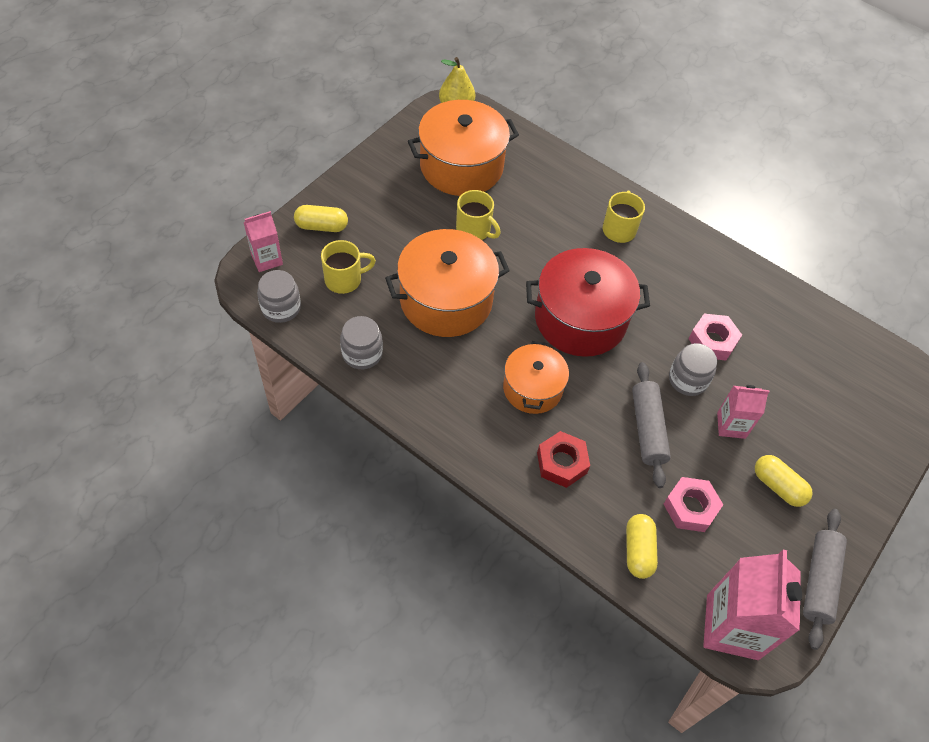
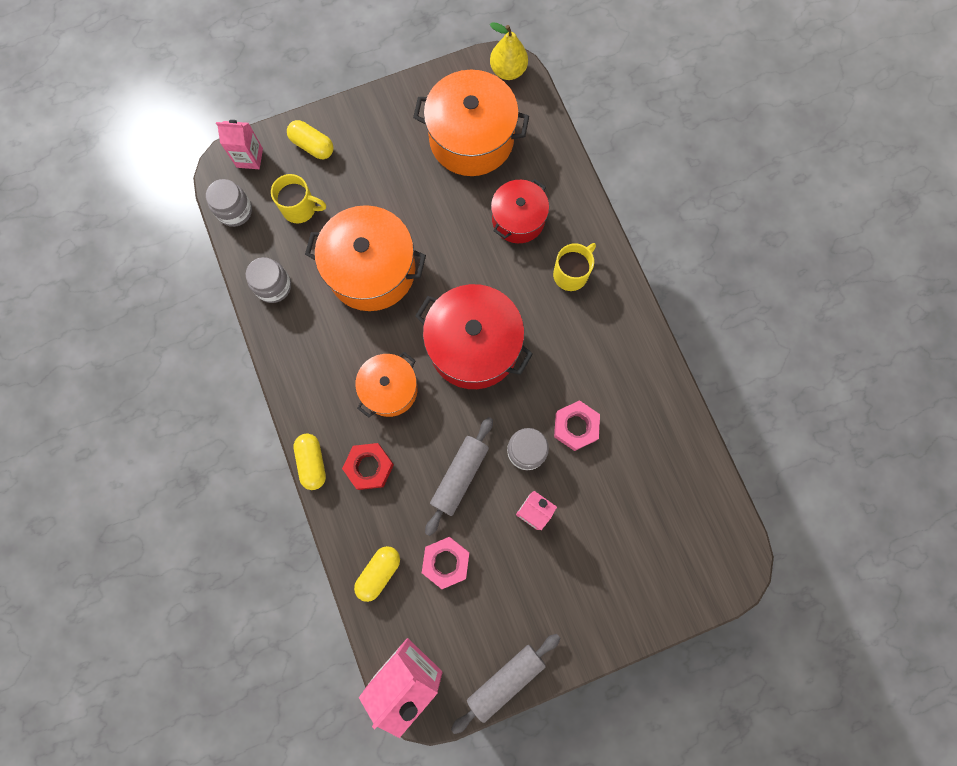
camera: 35 degrees right, 20 degrees up
(474, 230) = (440, 212): yellow mug -> none
(545, 208) = (518, 219): none -> red pot
(778, 486) = (532, 585): yellow capsule -> yellow capsule (312, 462)

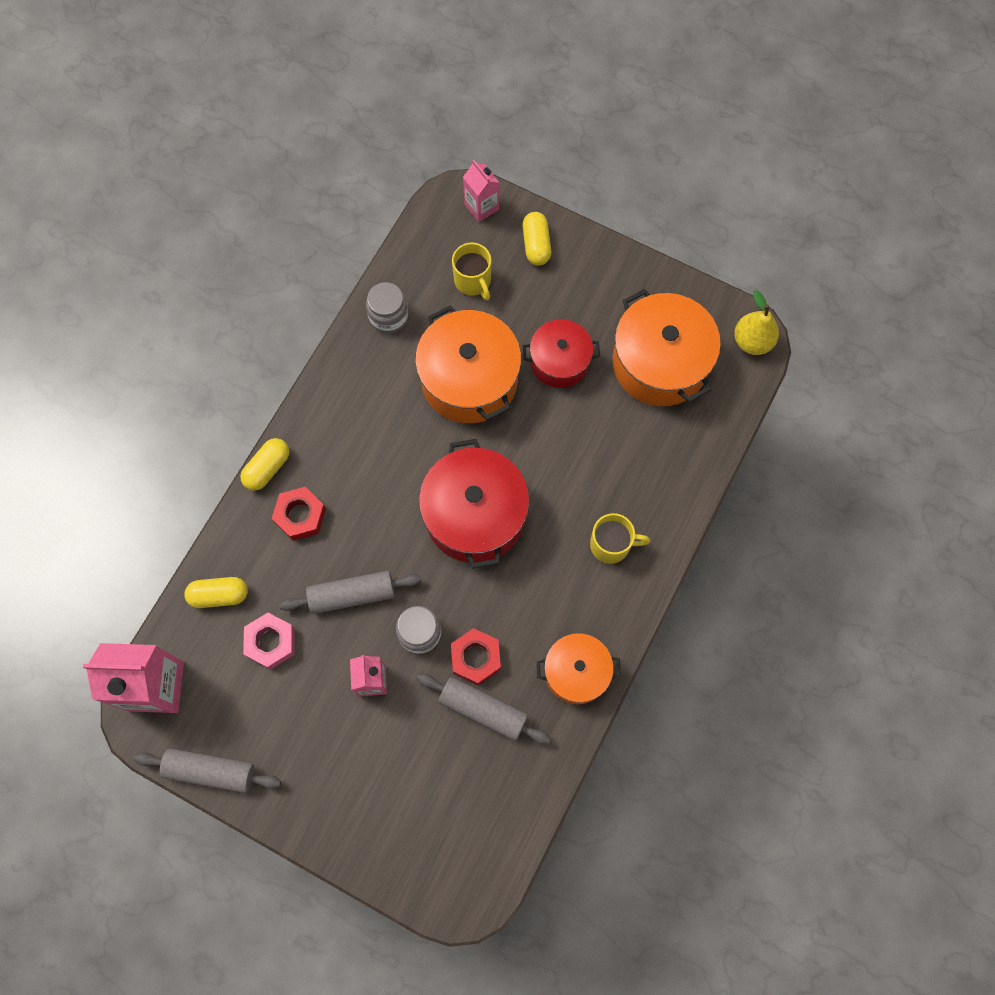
camera: 50 degrees right, 5 degrees down
(235, 211) = (426, 234): grey jar -> none
(389, 389) = (379, 478): orange pot -> orange pot (576, 672)
(518, 219) = (621, 460): red pot -> red pot (559, 361)
(575, 427) = (476, 658): pink nut -> red nut
(616, 451) = (483, 710): none -> grey rolling pin

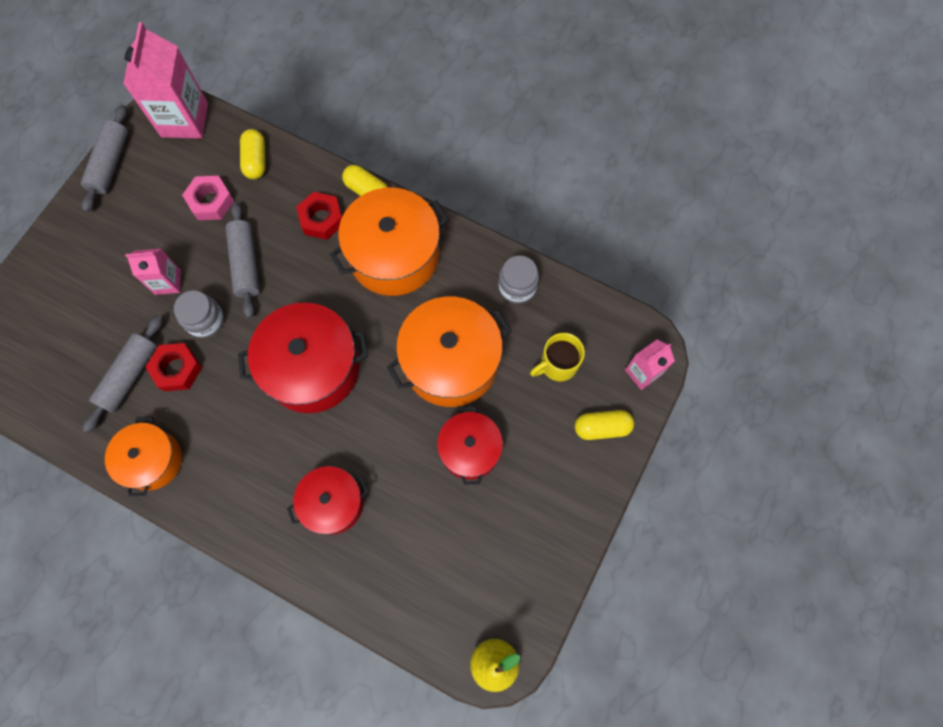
camera: 90 degrees right, 0 degrees up
(611, 545) = (273, 497): yellow mug -> none
(615, 487) = (333, 503): none -> red pot
(660, 363) = (468, 555): orange pot -> orange pot (394, 255)

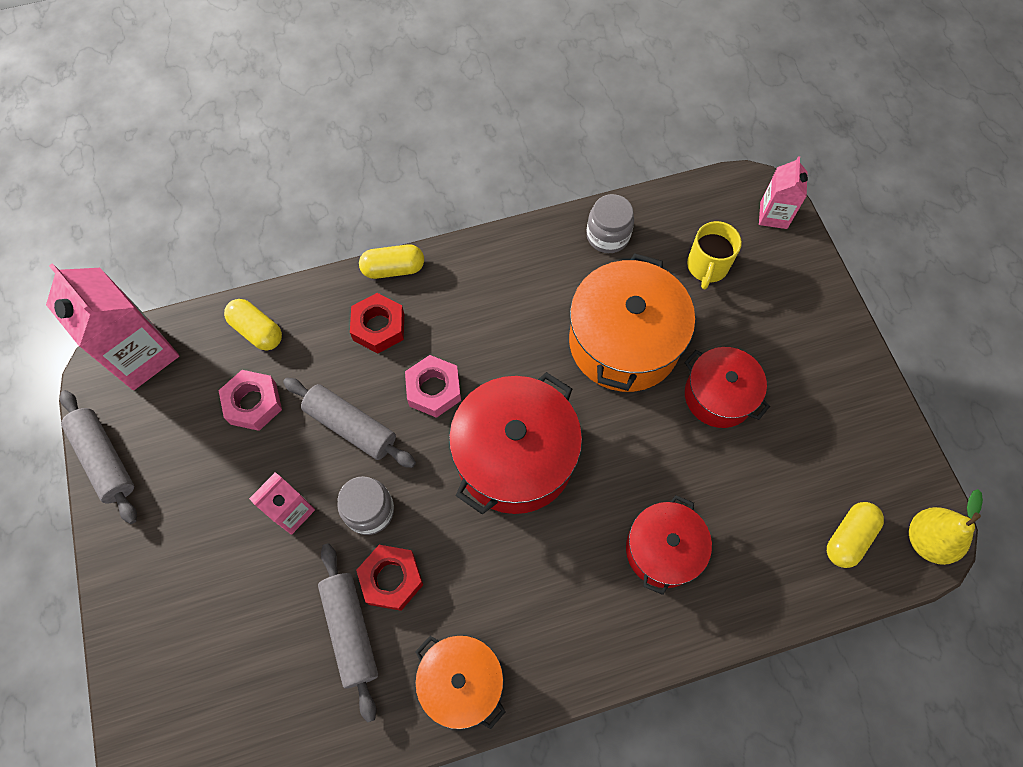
camera: 45 degrees left, 5 degrees down
(311, 285) = (434, 389): none -> pink nut
(394, 255) = (478, 300): orange pot -> none
(602, 427) = (793, 283): yellow capsule -> yellow capsule (848, 537)

